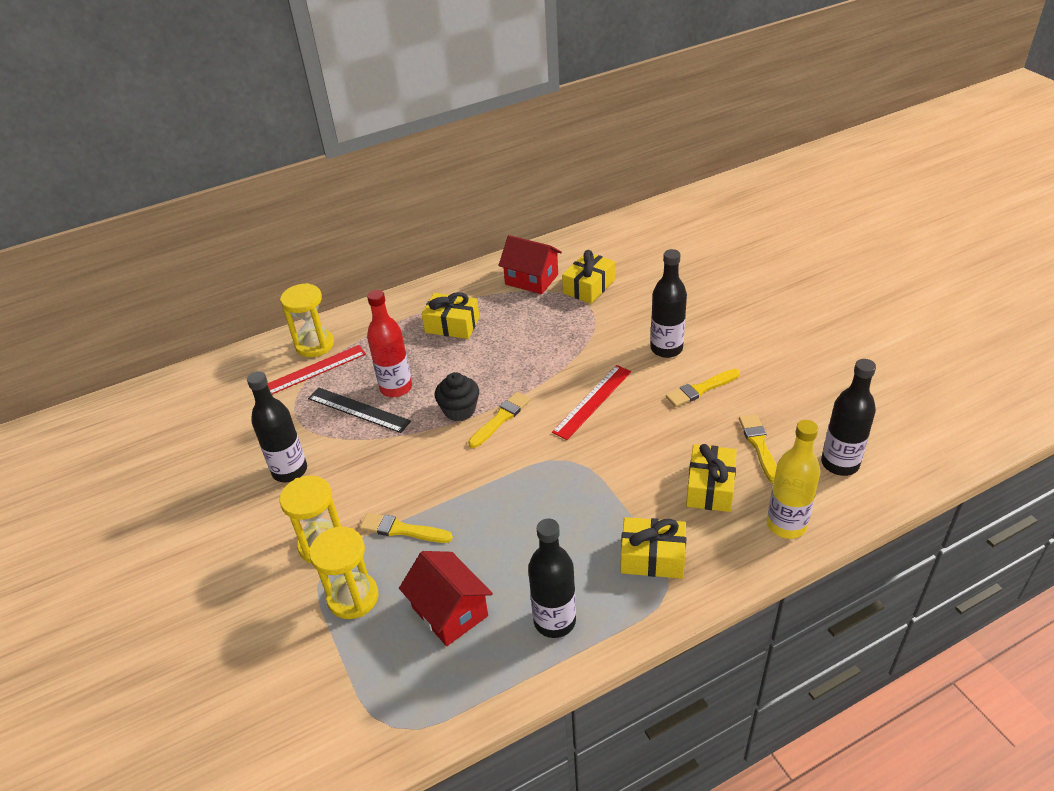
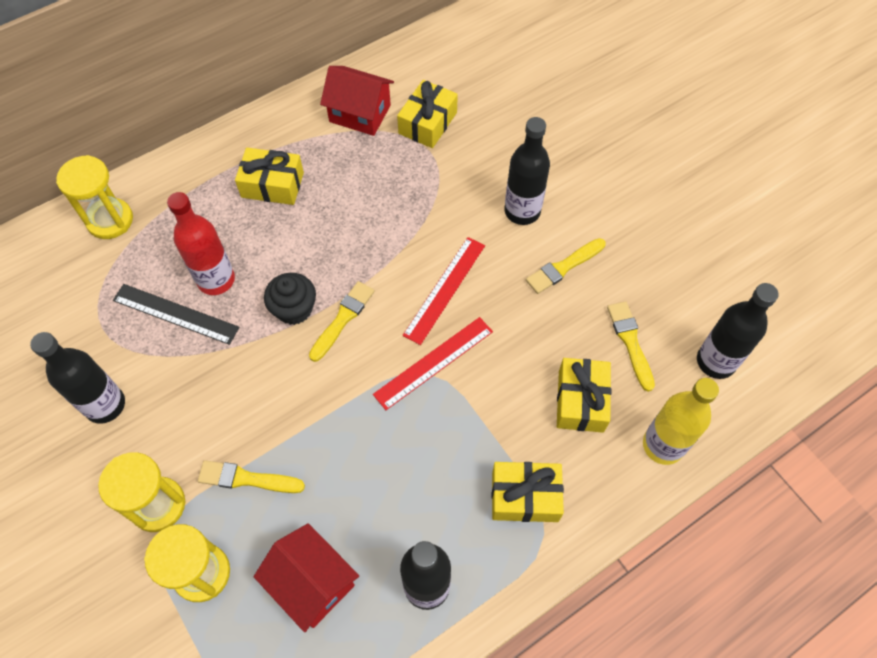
camera: 10 degrees left, 20 degrees up
(313, 371) = (113, 259): red ruler -> red ruler (434, 362)

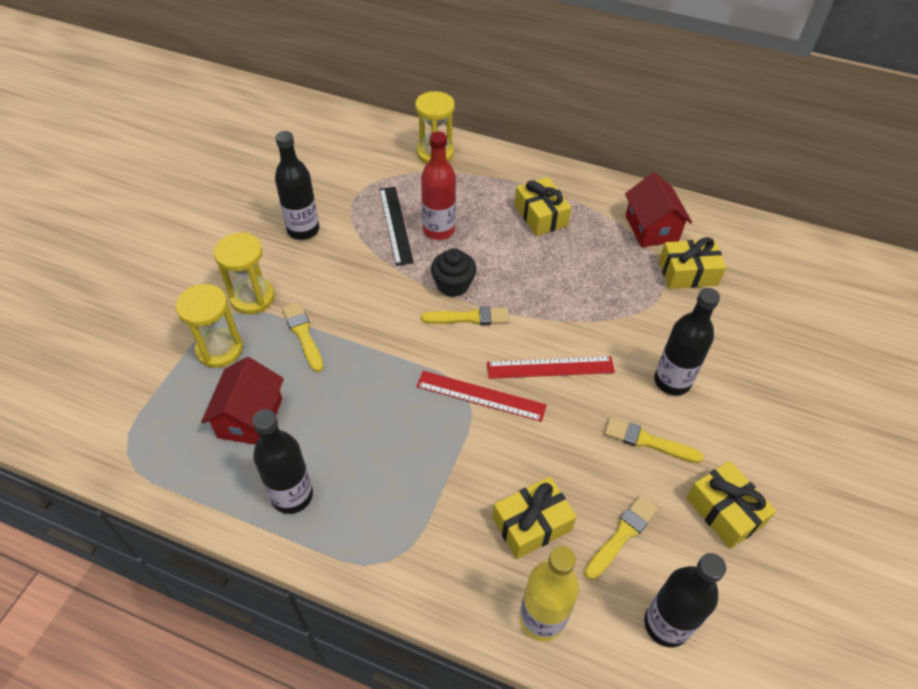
camera: 55 degrees right, 10 degrees down
(525, 496) = (413, 527): yellow gift -> yellow gift (724, 511)

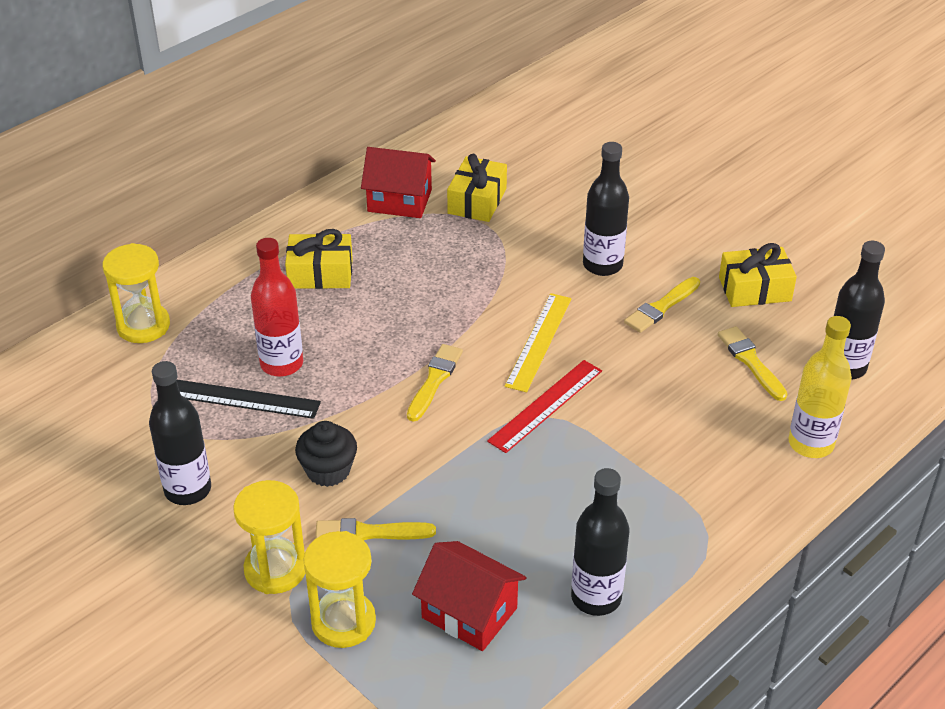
camera: 65 degrees left, 10 degrees down
(453, 285) = (377, 378): black cupcake -> black cupcake (328, 470)
(532, 524) = (713, 418): yellow gift -> none
(550, 367) = (539, 341): red ruler -> yellow ruler

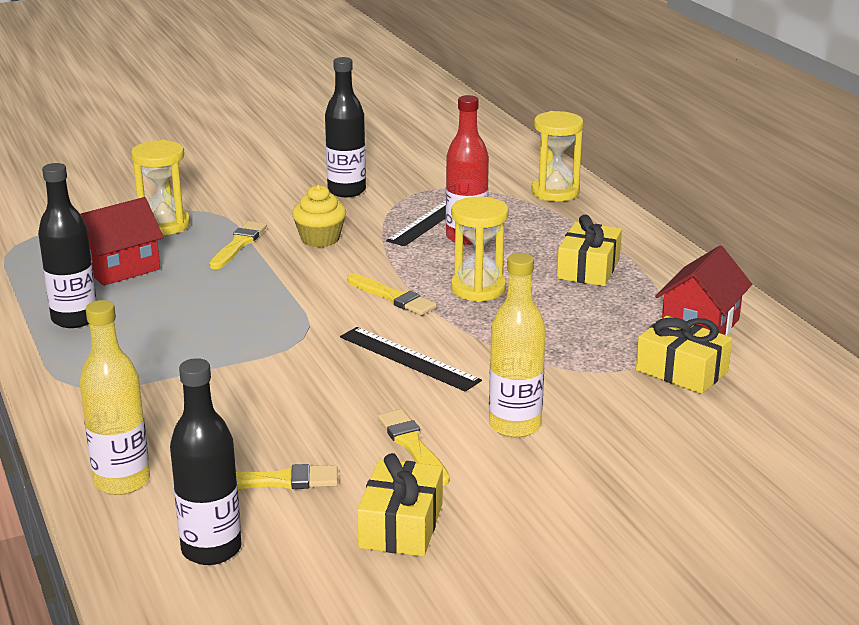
camera: 110 degrees right, 15 degrees down
(275, 569) = (238, 210): yellow hourglass -> yellow hourglass (478, 289)
(328, 470) = (320, 239): black cupcake -> yellow cupcake
(539, 341) = (409, 358): yellow ruler -> black ruler
(546, 405) = (314, 343): red ruler -> none
(602, 265) = (514, 425): black bottle -> yellow bottle

